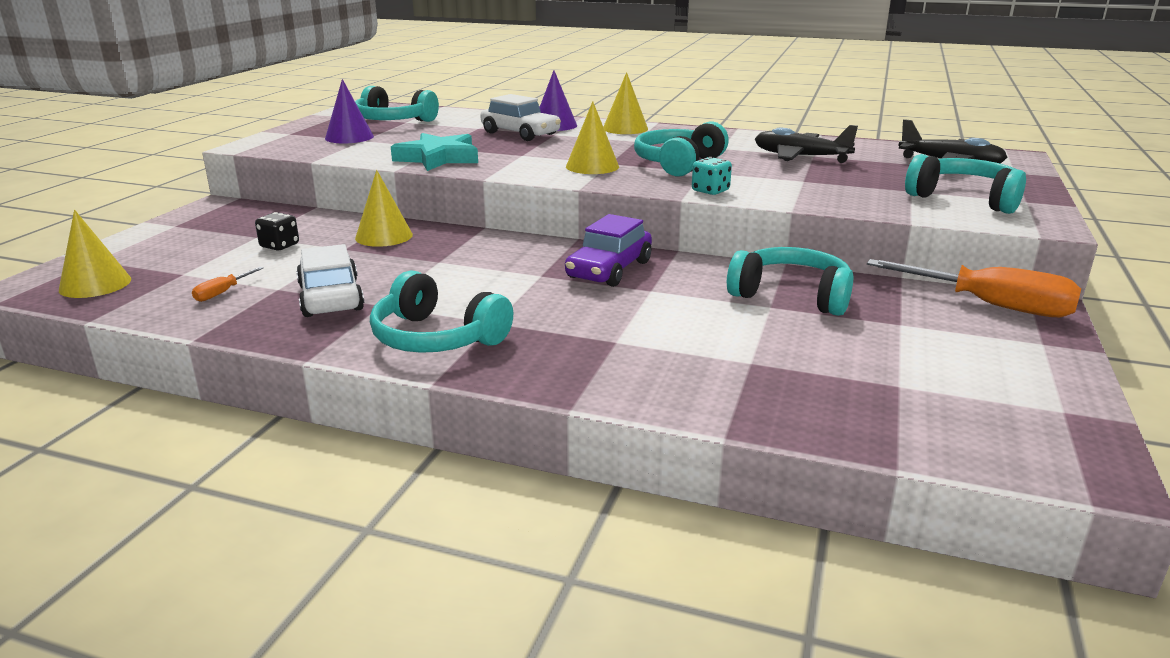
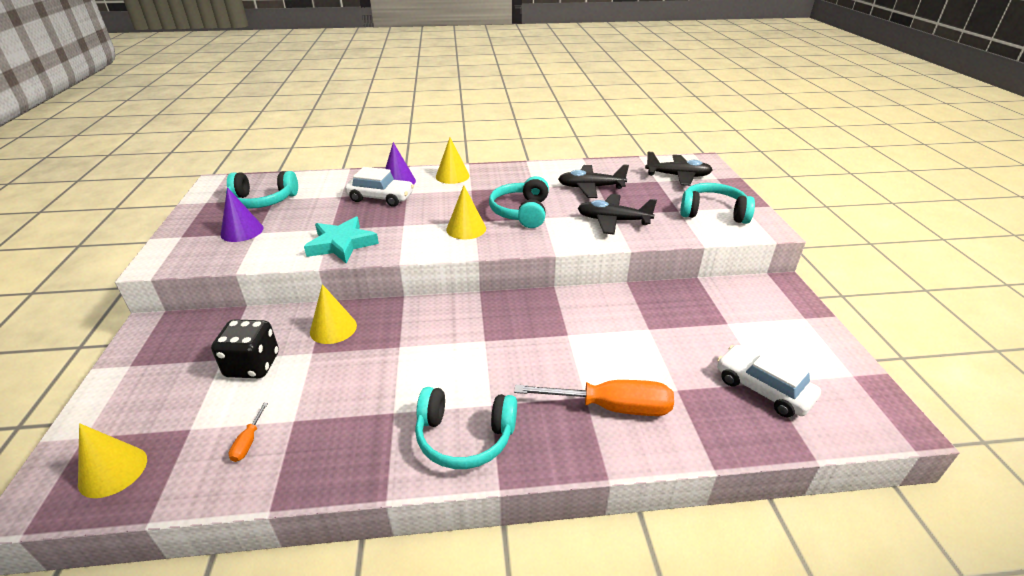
camera: 25 degrees left, 10 degrees up
(279, 246) = (253, 365): black dice -> black dice, size x1.72
(330, 297) = (347, 417): white car -> white car (762, 389)
(609, 270) = (526, 321): purple car -> none
(710, 191) = (566, 240): turquoise dice -> none
(791, 296) = (653, 314): turquoise headphones -> none
(797, 185) = (613, 221): none -> black plane
(990, 305) = (758, 291): orange screwdriver -> orange screwdriver (610, 407)

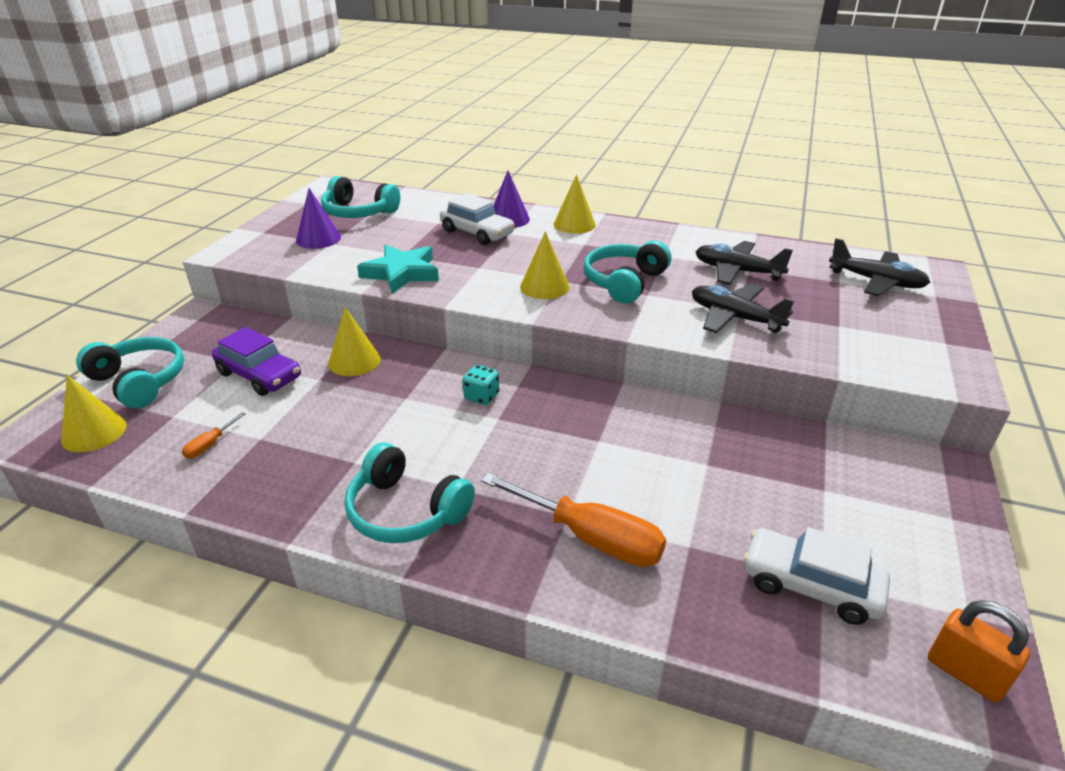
camera: 25 degrees right, 0 degrees up
(253, 365) = (259, 375): black dice -> purple car
(460, 327) = (481, 396): none -> turquoise dice
(713, 213) = (889, 339): turquoise headphones -> turquoise headphones (139, 381)
(762, 389) = (810, 585): white car -> white car turned 45 degrees counterclockwise
(874, 411) = (965, 673): none -> orange padlock

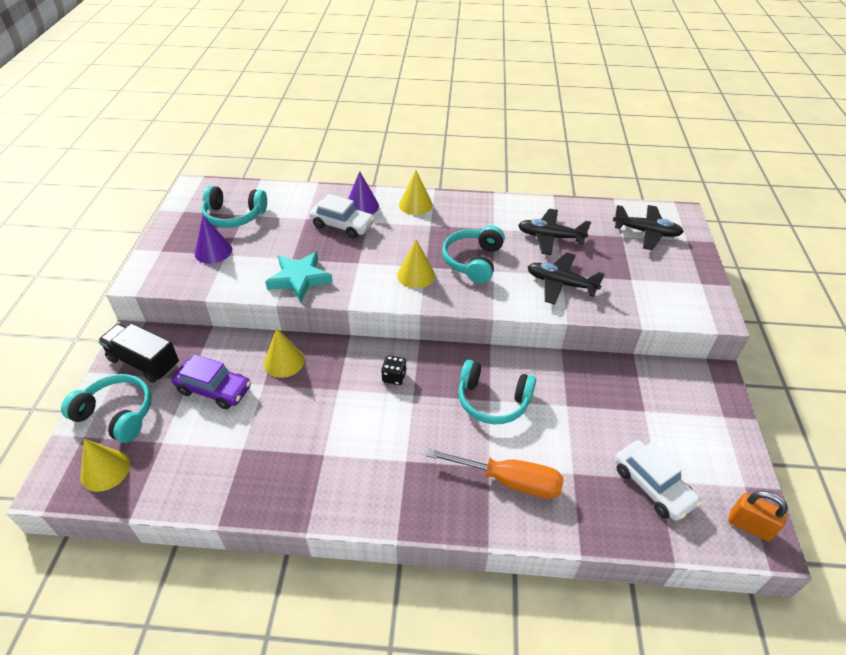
camera: 15 degrees left, 10 degrees up
(197, 339) = (144, 362): none -> black truck
(210, 445) = (206, 462): orange screwdriver -> none
(406, 511) = (378, 488): turquoise headphones -> turquoise headphones (493, 401)
(481, 396) = (394, 377): turquoise dice -> black dice
(810, 585) = (652, 486): white car -> white car turned 135 degrees counterclockwise

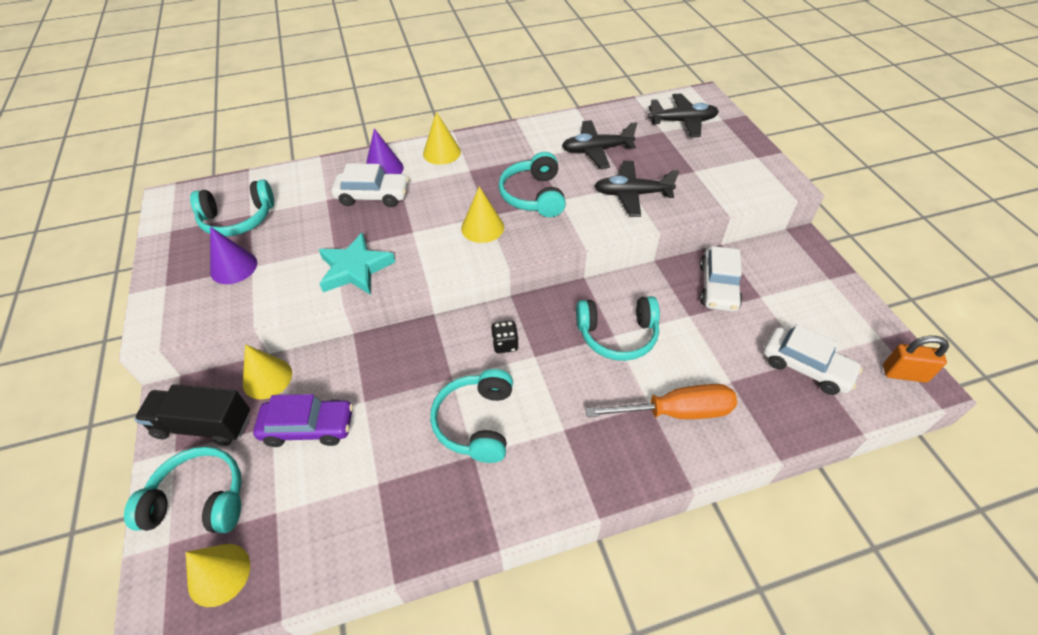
camera: 20 degrees left, 5 degrees up
(284, 361) = (375, 367): yellow cone -> yellow cone (267, 378)
(339, 430) = (476, 422): none -> turquoise headphones
(608, 389) = (718, 286): none -> white car

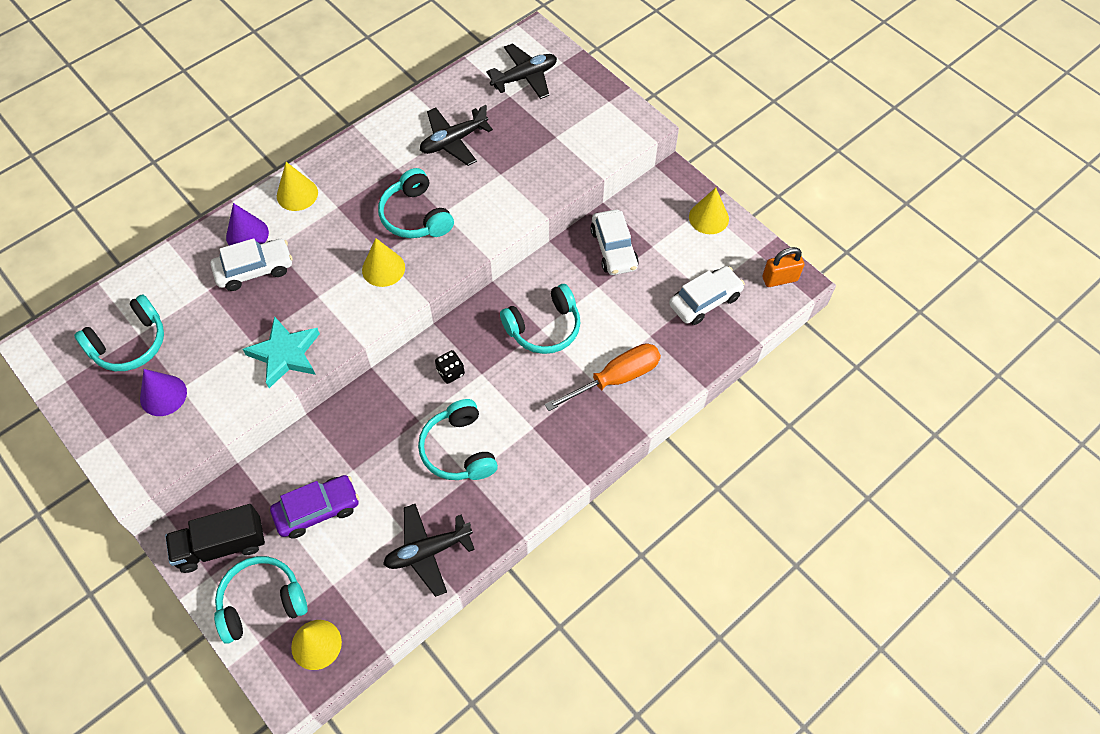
camera: 25 degrees left, 10 degrees up
(267, 378) = (251, 484): yellow cone -> yellow cone (708, 218)
(632, 194) = (507, 184): black plane -> black plane (427, 551)
(806, 367) = (705, 301): white car -> white car turned 45 degrees counterclockwise

